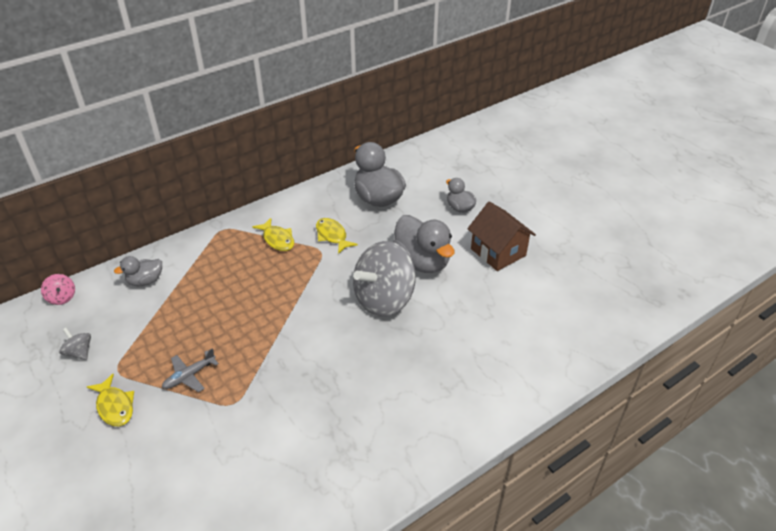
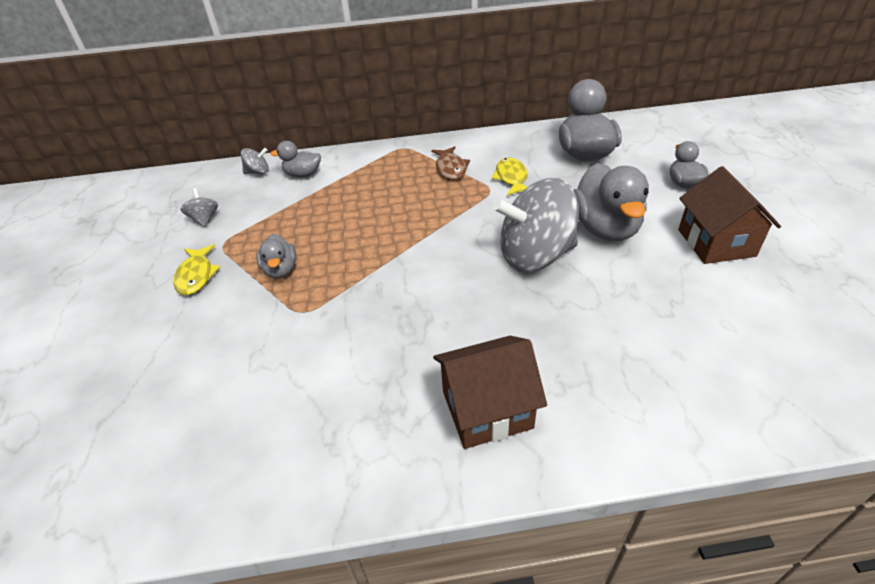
camera: 30 degrees right, 0 degrees up
(62, 297) = (226, 170): pink spinning top -> none
(98, 290) = (258, 172): none -> grey spinning top
(189, 376) = (280, 270): grey plane -> grey duck
(277, 239) = (450, 168): yellow fish -> brown fish
(408, 423) = (487, 409): none -> brown house

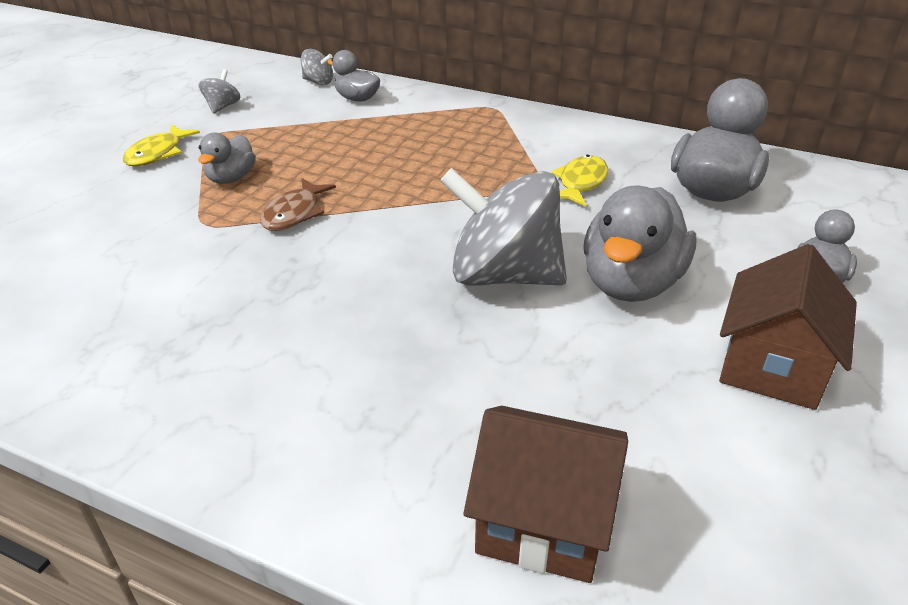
camera: 30 degrees right, 5 degrees down
(450, 168) = (520, 147): brown fish -> brown fish (294, 213)
(487, 409) = (257, 399): brown house -> brown house (543, 521)

